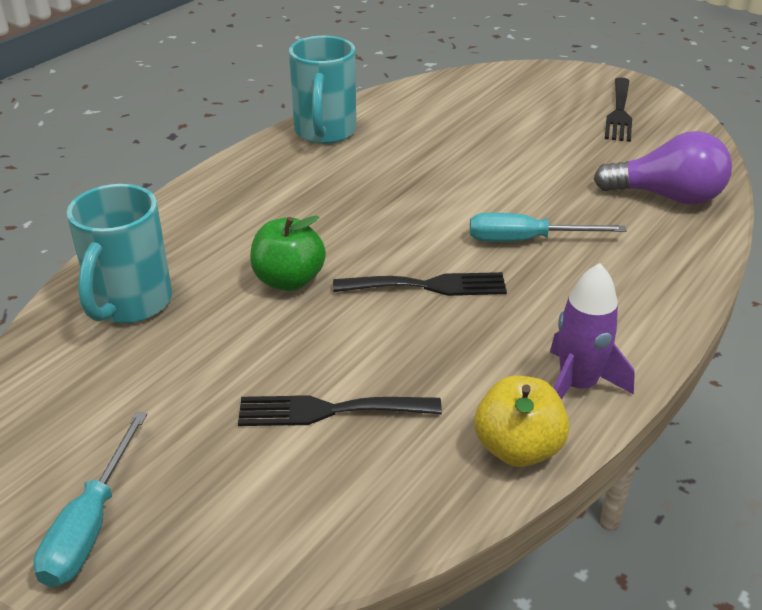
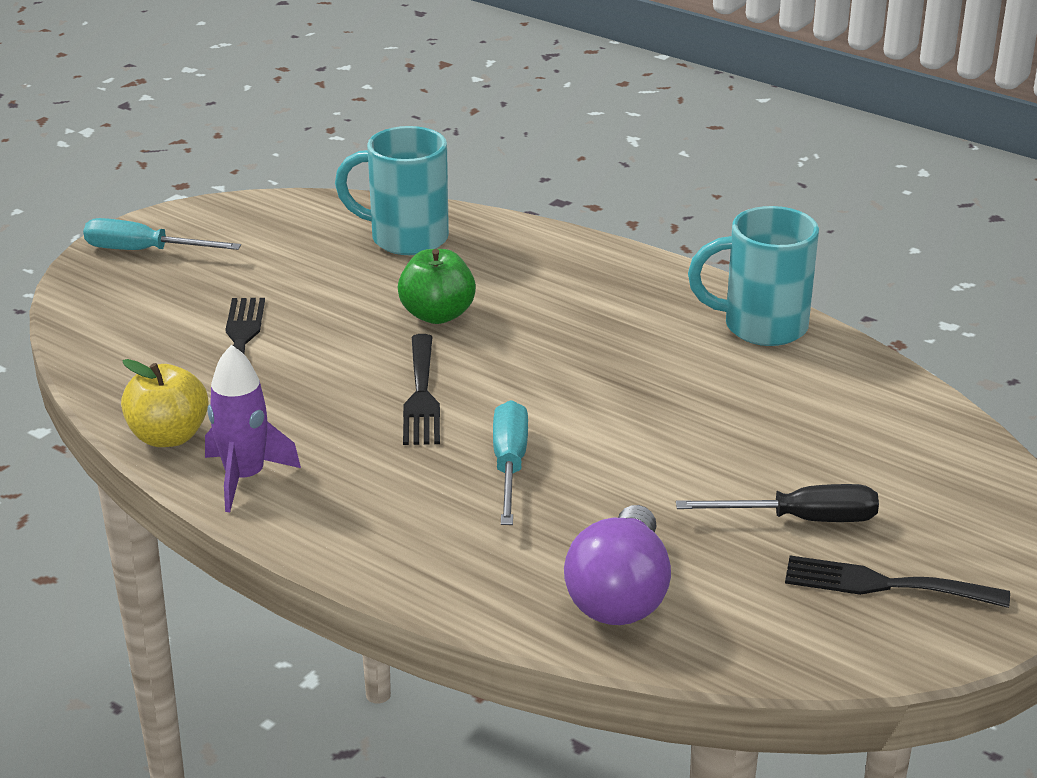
camera: 90 degrees right, 5 degrees down
(562, 132) = (801, 519): none -> black screwdriver

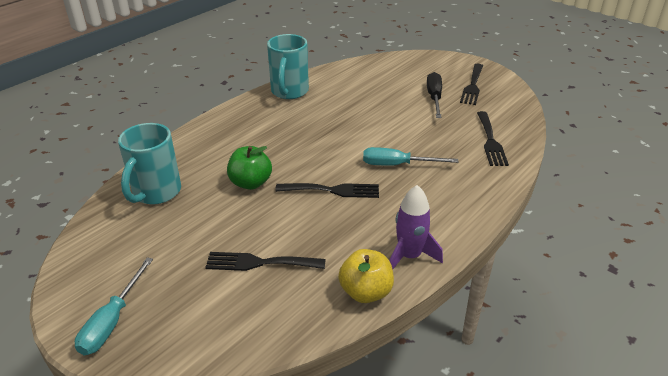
camera: 85 degrees left, 5 degrees up
(620, 595) = (490, 141): purple light bulb -> black fork

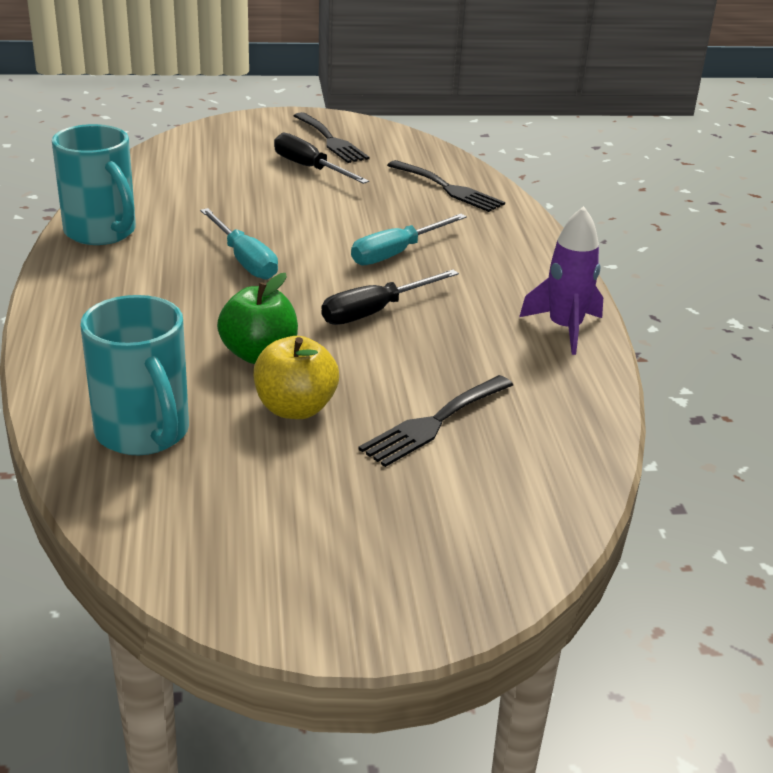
camera: 50 degrees left, 5 degrees down
(112, 321) = (382, 588): turquoise screwdriver -> turquoise screwdriver (244, 260)
(333, 190) = (375, 311): black fork -> black screwdriver
(366, 292) = (585, 382): yellow apple -> yellow apple (295, 408)

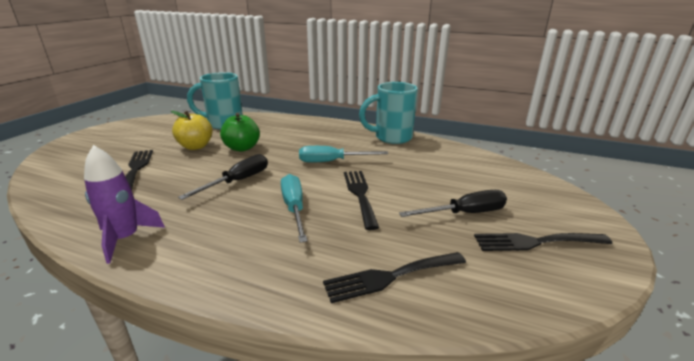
camera: 120 degrees right, 5 degrees down
(324, 223) = (360, 194): none -> black fork
(375, 311) = (238, 181): black screwdriver -> black screwdriver turned 45 degrees clockwise

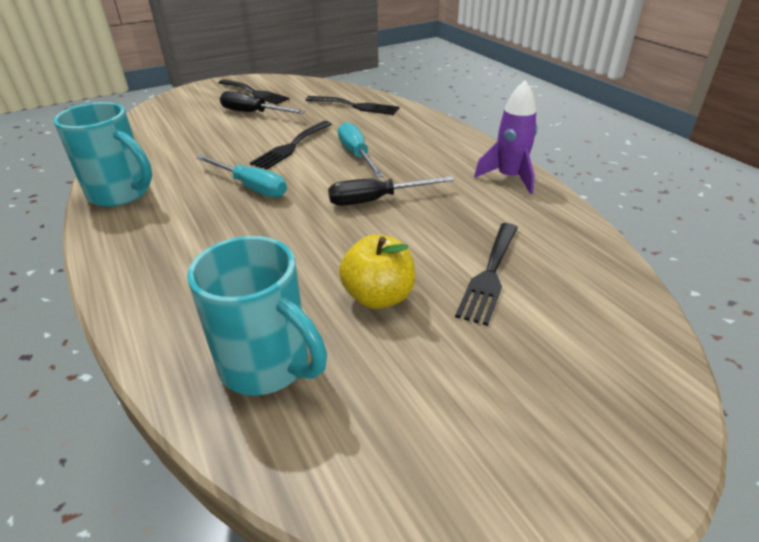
camera: 140 degrees left, 10 degrees up
(242, 148) = (316, 259): green apple -> none
(294, 208) = (357, 155): turquoise screwdriver -> turquoise screwdriver turned 135 degrees clockwise

